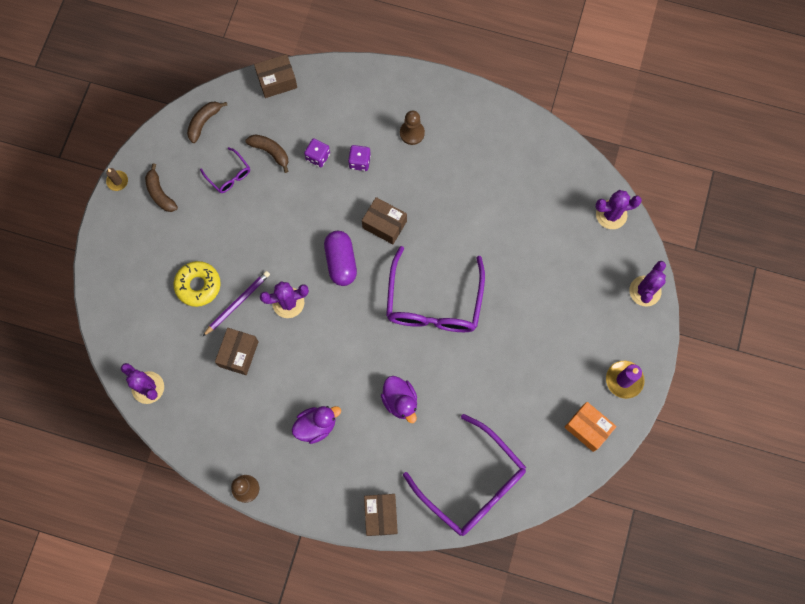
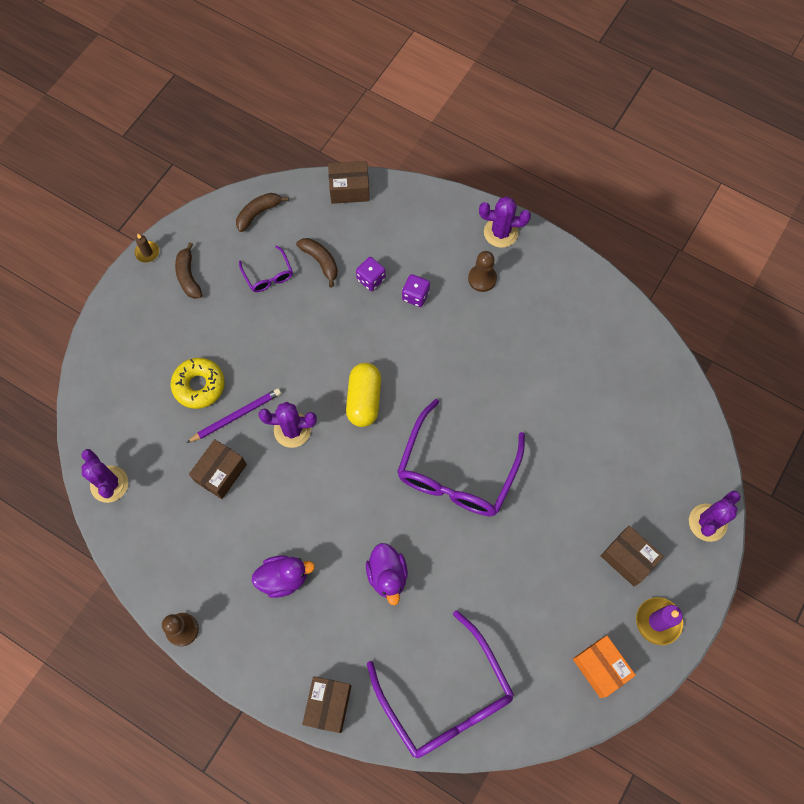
camera: 15 degrees right, 5 degrees down
(341, 262) = (364, 400): purple capsule -> yellow capsule
(384, 224) = (424, 371): brown box -> brown box (628, 558)
(611, 214) = (688, 424): purple cactus -> purple cactus (500, 232)

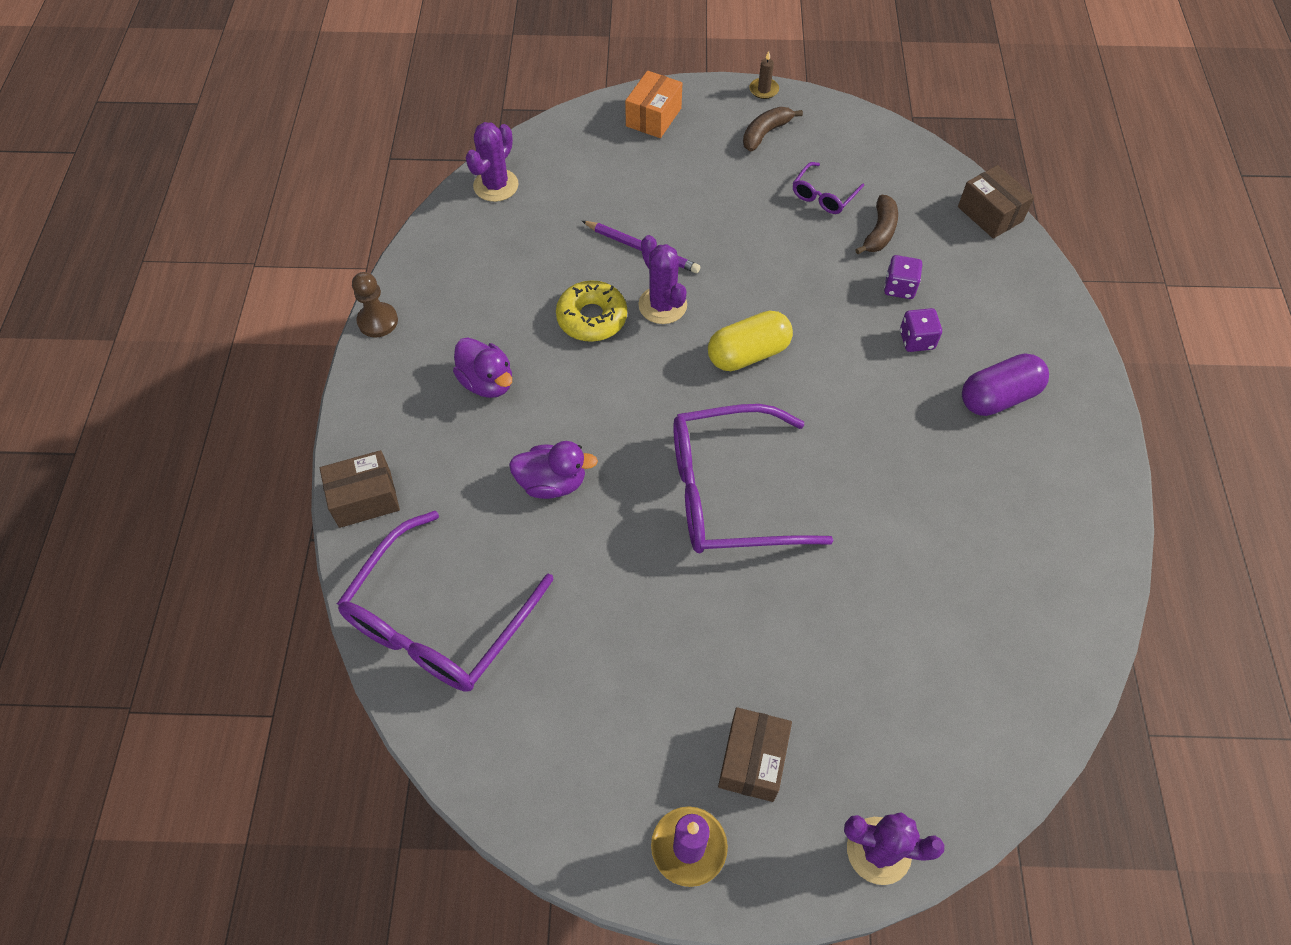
camera: 60 degrees right, 10 degrees down
(199, 385) = (652, 202): yellow donut -> yellow donut (592, 318)
(220, 473) = (569, 268): brown box -> none
(258, 213) = (887, 152): brown banana -> none
(387, 575) = (552, 482): purple duck -> purple duck turned 135 degrees counterclockwise
(482, 279) = (998, 397): brown pawn -> purple capsule
(500, 232) = (1077, 386): purple cactus -> none
(600, 668) = (578, 797): orange box -> orange box (653, 117)

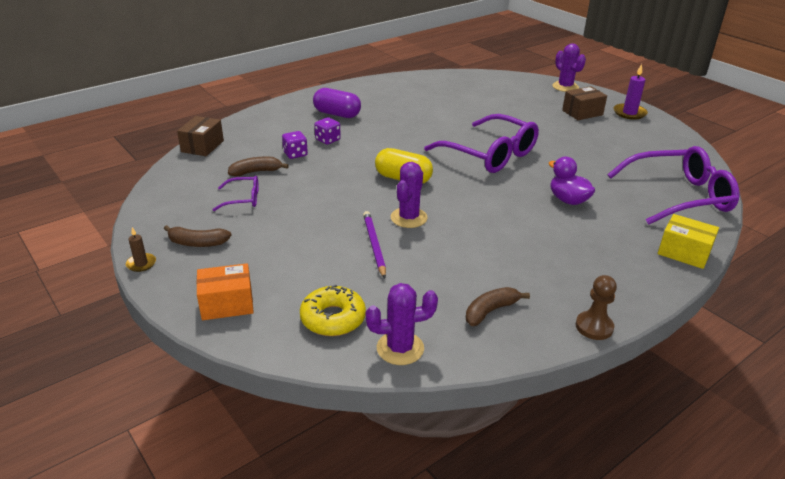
camera: 130 degrees left, 25 degrees down
(365, 498) = (684, 252): brown box -> yellow box
(471, 268) = (490, 311): none -> brown banana
(487, 382) = (555, 252): purple duck -> none
(592, 318) = (454, 238): yellow donut -> yellow donut (333, 318)

